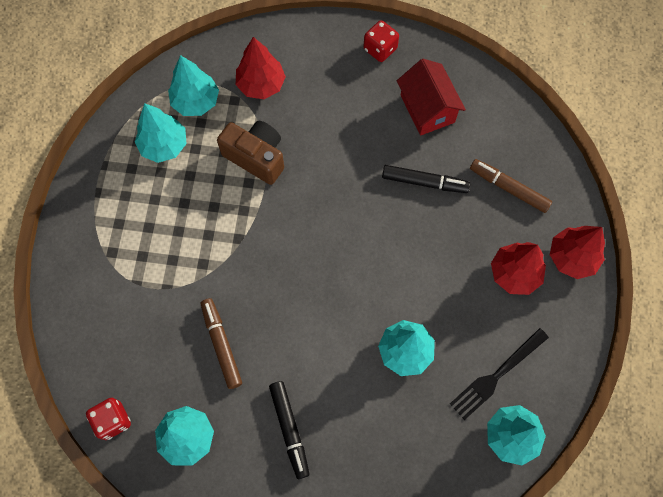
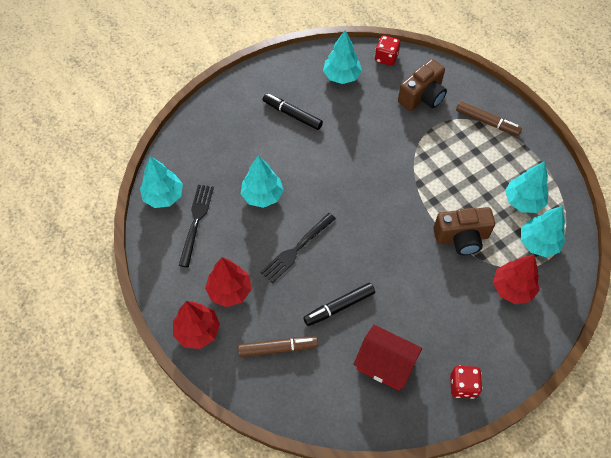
camera: 140 degrees right, 10 degrees down
(130, 333) = (422, 97): none -> brown camera
(221, 344) = (369, 126): brown marker -> brown marker (487, 122)
(418, 265) = (296, 249): none -> black fork

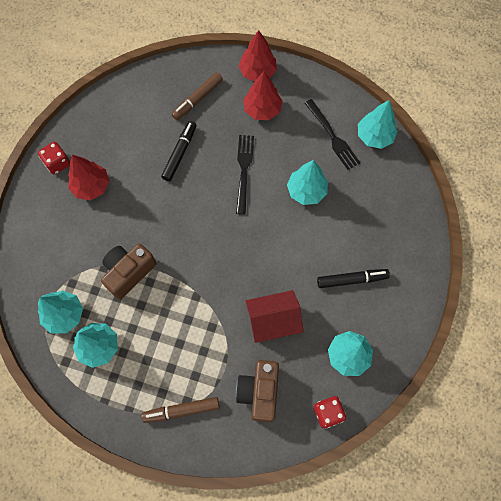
camera: 140 degrees right, 10 degrees up
(385, 364) = (119, 139): red house -> red house (273, 321)
(512, 288) = (63, 259): red tree -> red tree (91, 186)

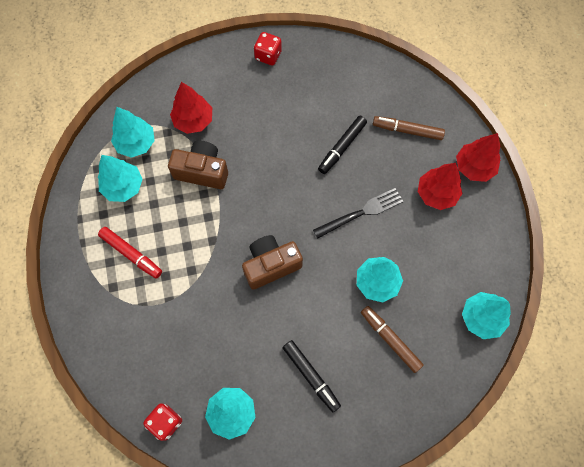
camera: 60 degrees right, 0 degrees up
(91, 186) = (263, 94): red tree -> red tree (193, 120)
(166, 370) = (131, 254): none -> red marker
(180, 153) = (342, 147): black marker -> black marker turned 135 degrees clockwise
(181, 410) = (102, 287): brown marker -> brown marker (390, 339)
(259, 392) = (153, 347): brown camera -> brown camera (271, 265)
(273, 321) = (227, 322): red house -> none
(333, 137) = (453, 276): black fork -> none

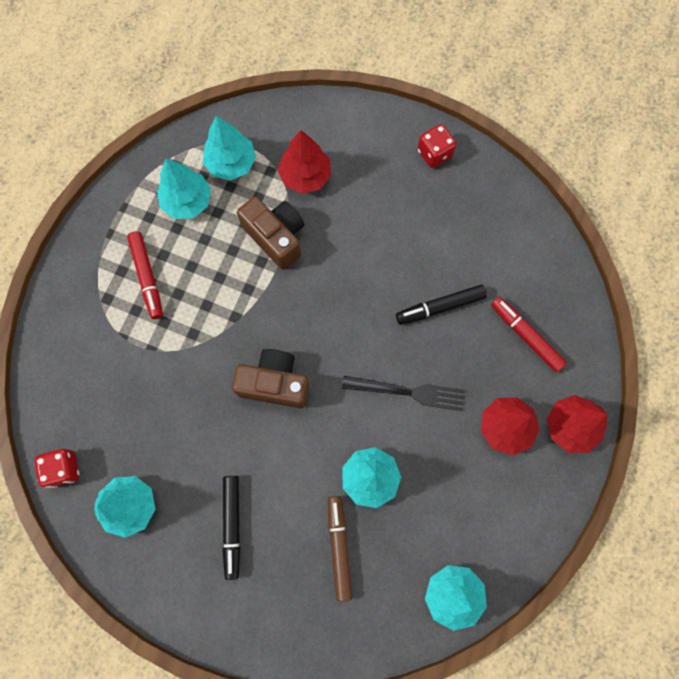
camera: 35 degrees right, 5 degrees up
(407, 130) = (526, 335): brown marker -> red marker

